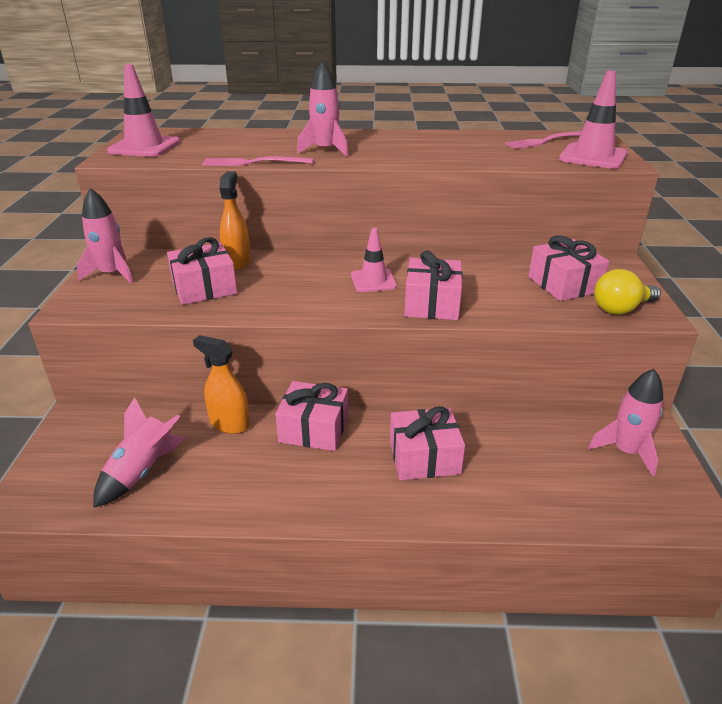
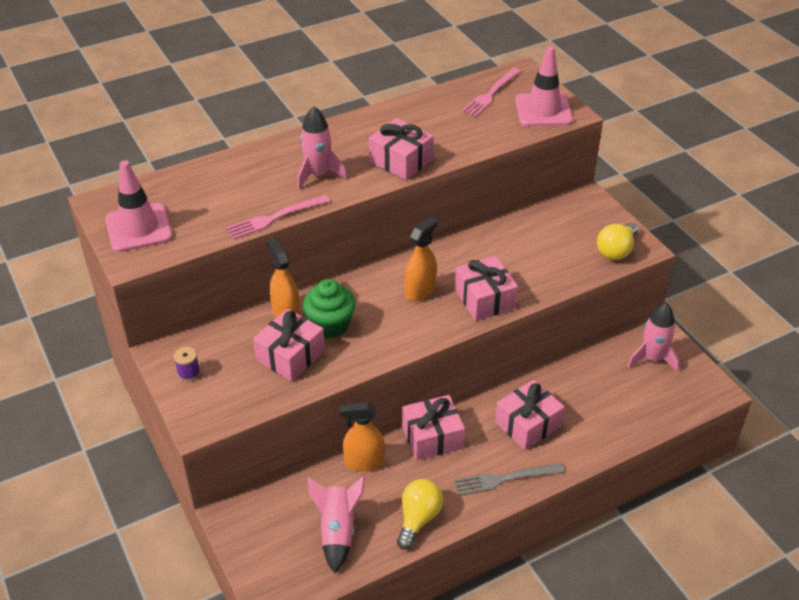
camera: 30 degrees left, 10 degrees up
(112, 274) = (189, 373): pink rocket -> purple spool
(227, 496) = (418, 519): none -> yellow light bulb
(263, 280) = (330, 325): none -> green cupcake
(352, 499) = (504, 479): none -> grey fork
(373, 281) = (420, 291): pink traffic cone -> orange spray bottle
(564, 284) = (563, 238): pink gift -> pink gift (401, 161)

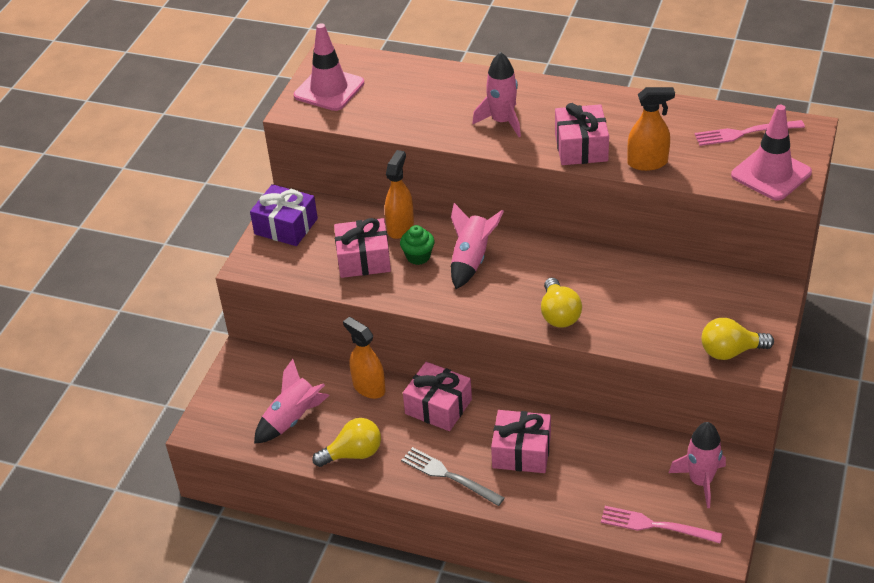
camera: 50 degrees right, 0 degrees up
(189, 373) = (286, 226): purple spool -> purple gift
(274, 218) = (425, 136): pink fork -> pink fork (655, 525)
(330, 325) = (418, 256): green cupcake -> green cupcake, size x0.66
(373, 302) = (471, 260): none -> pink rocket
(420, 291) = (518, 275): orange spray bottle -> orange spray bottle (647, 163)
(484, 299) = (559, 314): pink gift -> yellow light bulb

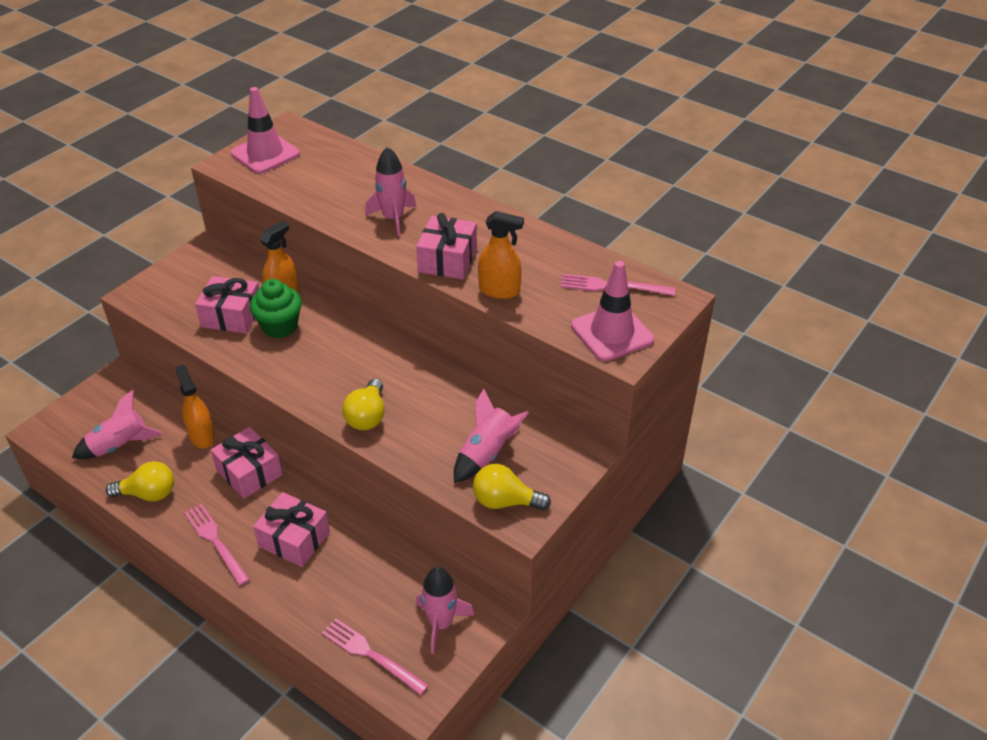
camera: 15 degrees right, 0 degrees up
(286, 226) = (188, 269): purple gift -> none
(418, 256) = (280, 326): green cupcake -> green cupcake, size x1.51
(449, 476) = (216, 541): grey fork -> pink fork
(471, 260) = (324, 343): pink rocket -> pink rocket (487, 453)

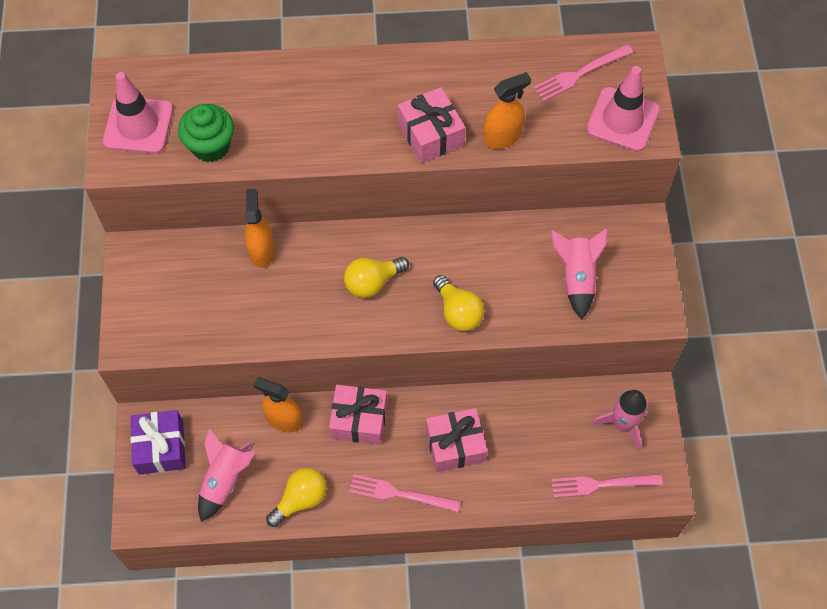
camera: 40 degrees left, 20 degrees up
(109, 398) = (161, 447): none -> purple gift
(232, 316) = (241, 302): pink gift -> none
(280, 326) = (295, 282): green cupcake -> green cupcake (210, 146)
(393, 218) = (339, 121): pink rocket -> none
(505, 501) = (628, 307): yellow light bulb -> yellow light bulb (372, 282)

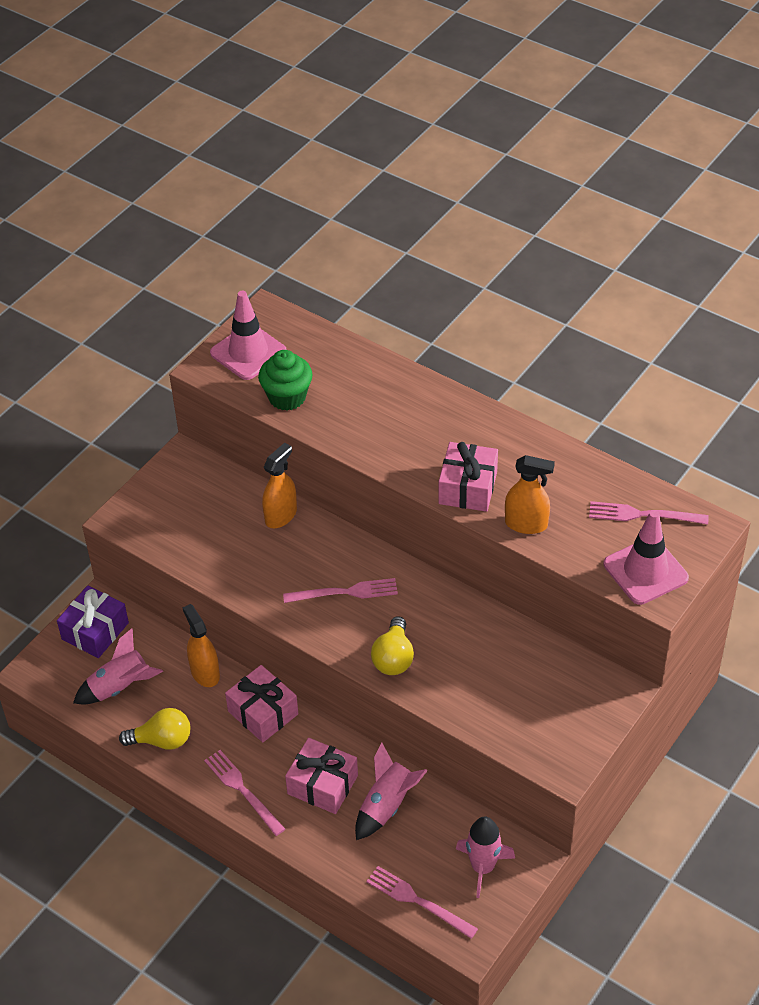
camera: 40 degrees right, 15 degrees down
(372, 282) = (345, 592): yellow light bulb -> pink fork
(577, 277) = (521, 696): pink rocket -> pink rocket (387, 805)

